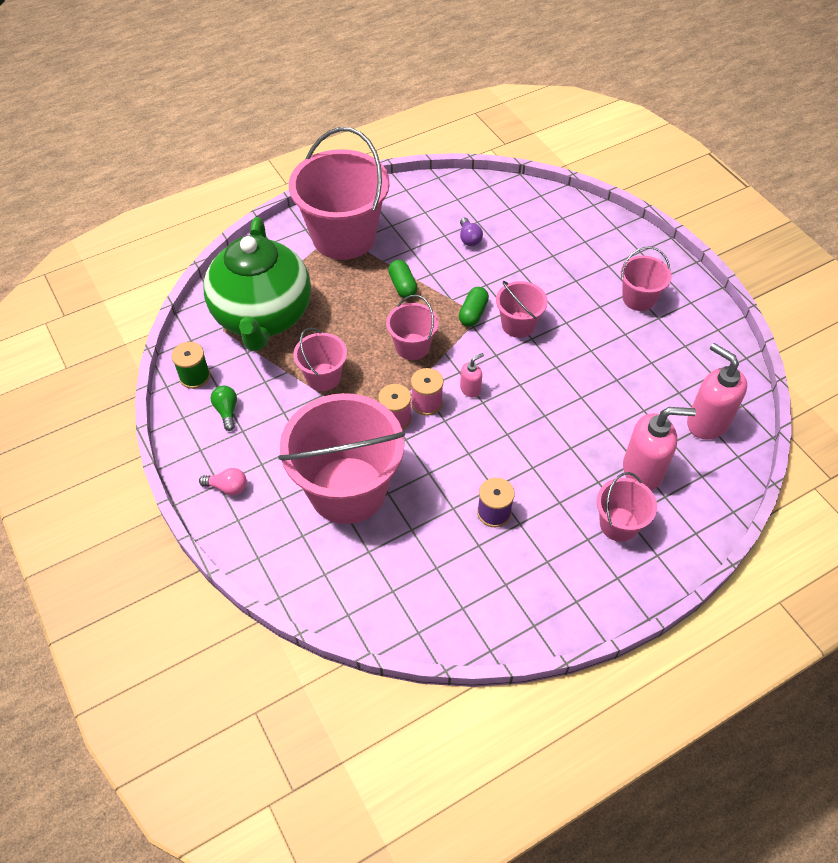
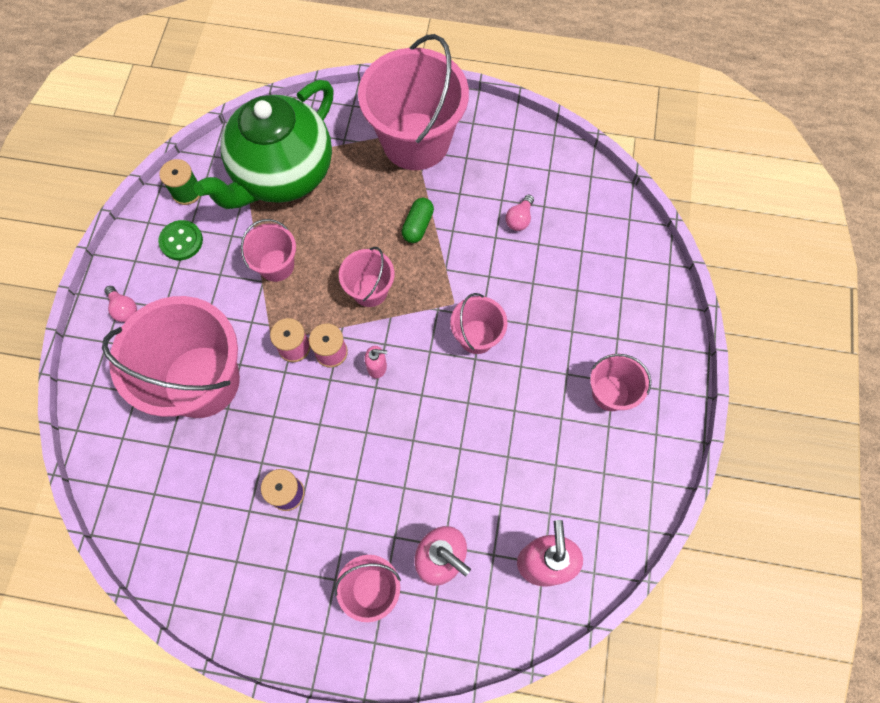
camera: 40 degrees right, 15 degrees up
(227, 411) = (181, 241): green light bulb -> green button
(469, 238) = (519, 219): purple light bulb -> pink light bulb
(473, 313) = (450, 296): green capsule -> none

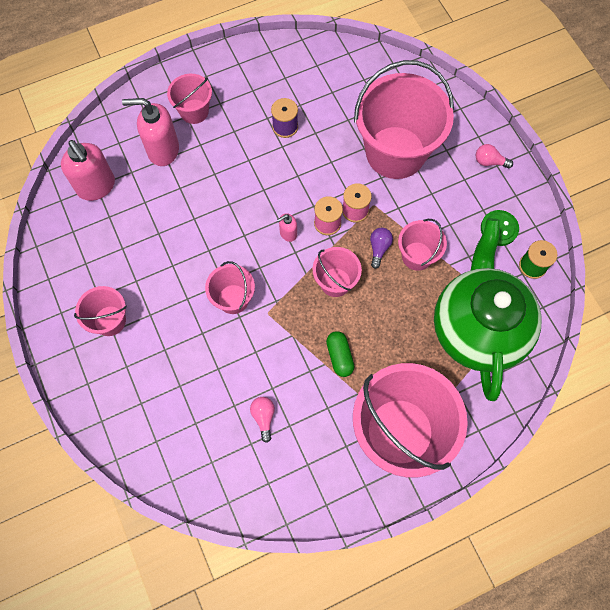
camera: 145 degrees right, 0 degrees up
(304, 295) = (379, 248): none -> purple light bulb

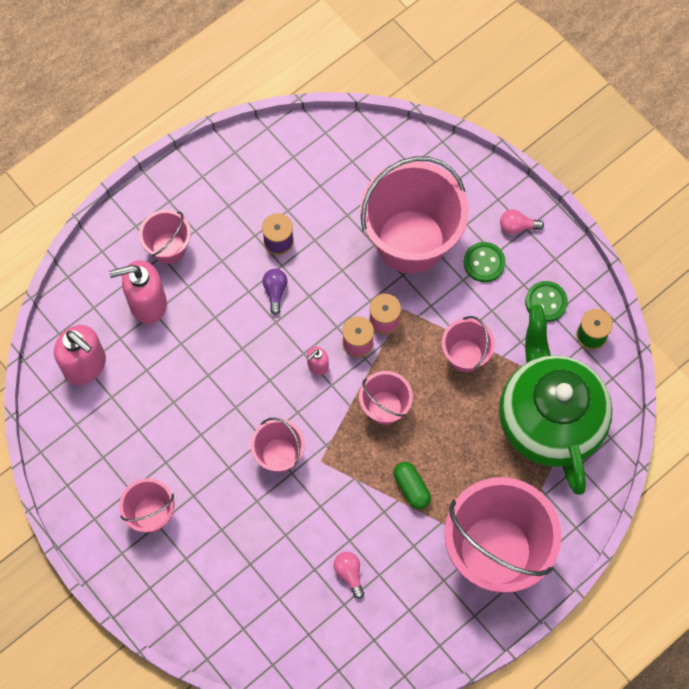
camera: 15 degrees left, 0 degrees up
(379, 248) = (422, 358): purple light bulb -> purple light bulb (275, 291)
(453, 184) = (484, 263): none -> green button

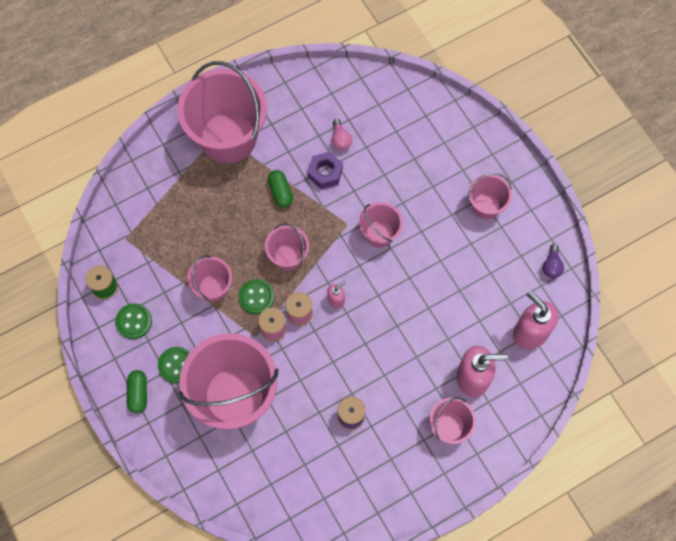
camera: 170 degrees left, 0 degrees up
(275, 291) = (361, 370): purple light bulb -> purple light bulb (551, 266)
(360, 523) = (325, 173): none -> purple nut
(411, 353) = (256, 297): none -> green button
(517, 226) = (138, 393): pink light bulb -> green capsule
(548, 419) = (159, 226): green teapot -> none

